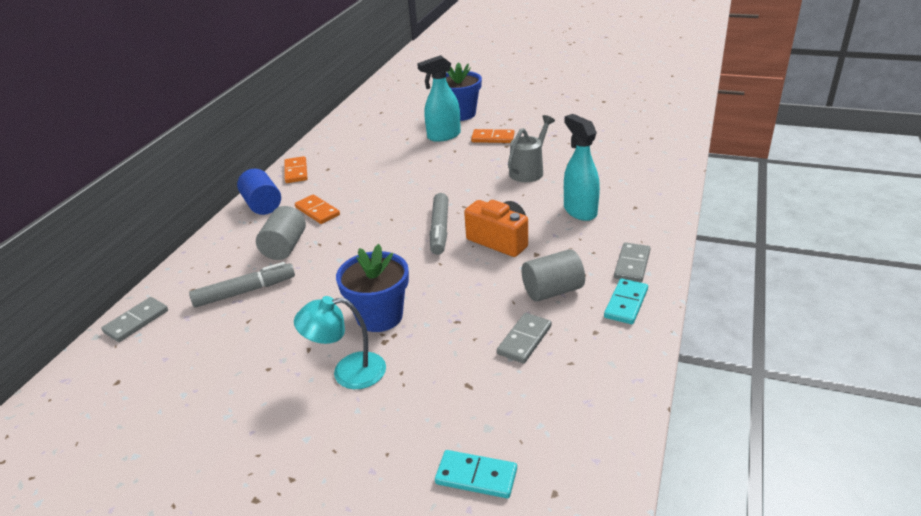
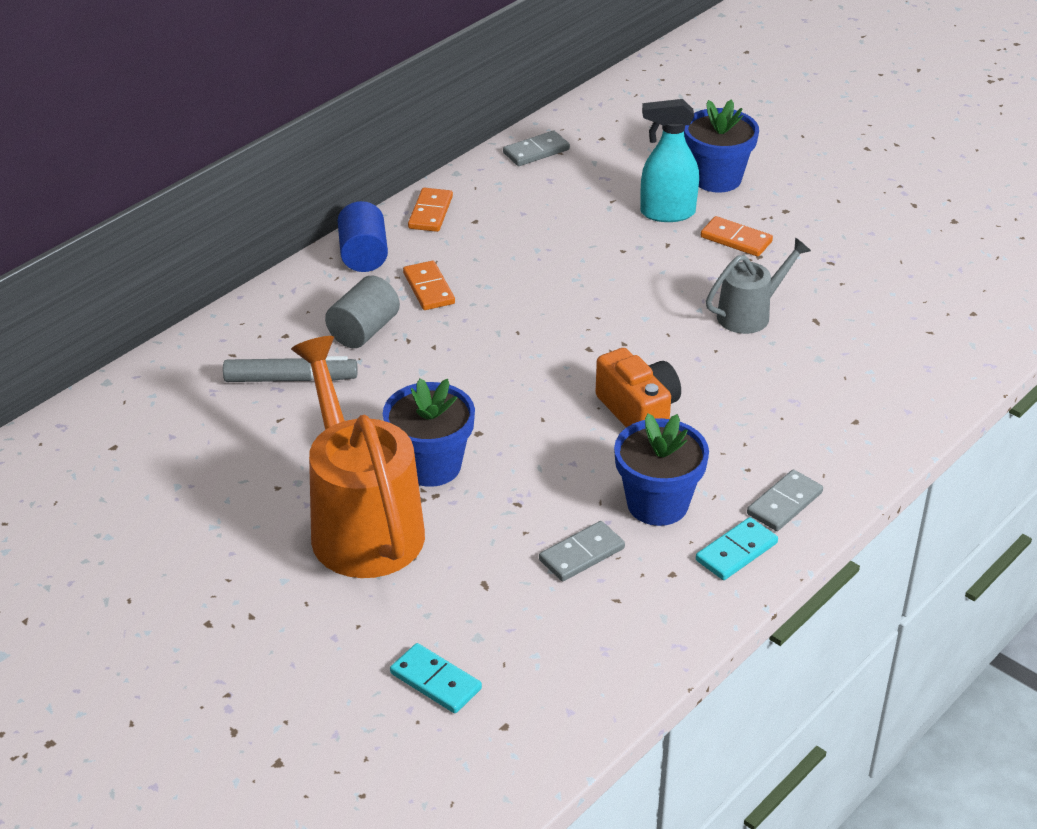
camera: 20 degrees right, 5 degrees up
(136, 321) = (156, 378): grey domino -> grey domino (536, 151)
(348, 372) = (361, 522): turquoise lamp -> orange watering can
(439, 229) = (570, 369): grey marker -> none
(552, 291) = (657, 504): grey cylinder -> blue flower pot
(579, 211) = (774, 402): turquoise spray bottle -> none

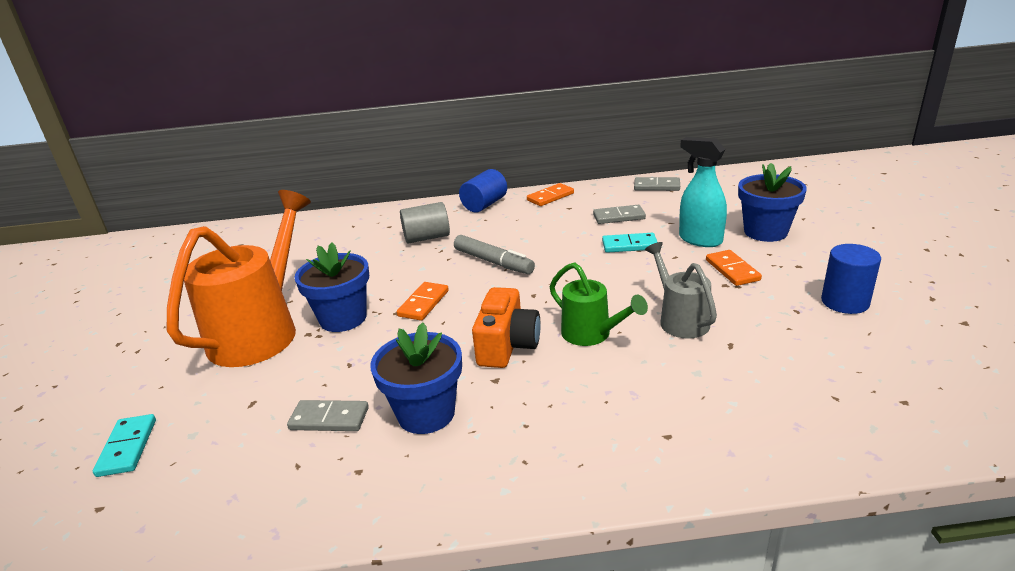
camera: 45 degrees right, 10 degrees down
(291, 379) = (356, 246): grey marker -> grey marker (493, 262)
(429, 288) = (492, 230): orange domino -> orange domino (423, 303)
(697, 364) = (592, 335): none -> green watering can
(736, 551) = (424, 484): turquoise domino -> turquoise domino (629, 245)
(750, 314) = (680, 319): grey watering can -> grey watering can turned 120 degrees counterclockwise
(784, 503) = (515, 468): grey domino -> grey domino (619, 217)
(857, 237) = (845, 302): none -> blue cylinder

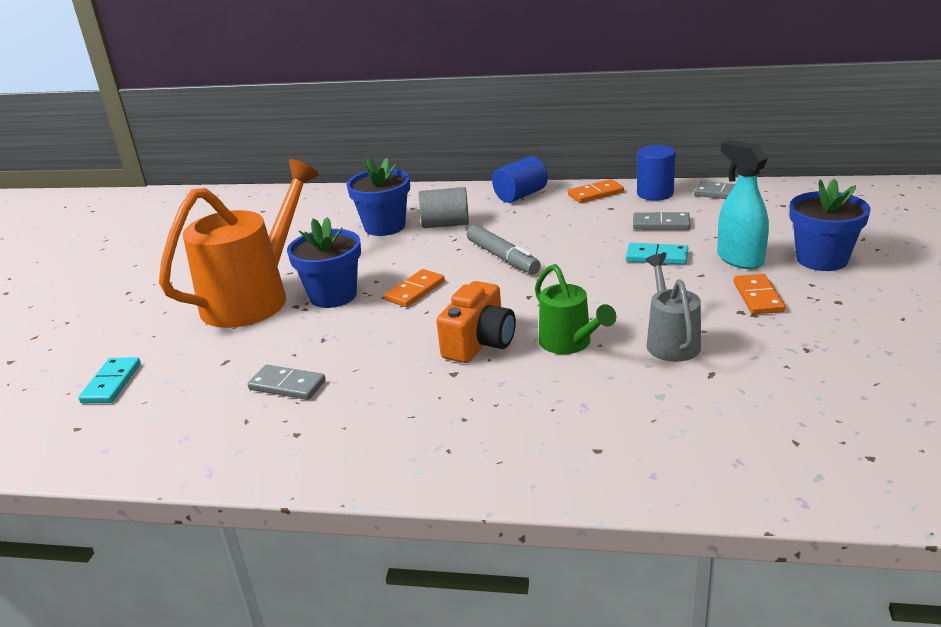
camera: 15 degrees right, 0 degrees up
(426, 413) = (375, 394): blue flower pot -> blue flower pot (384, 226)
(845, 302) = (868, 347): blue cylinder -> blue cylinder (655, 193)

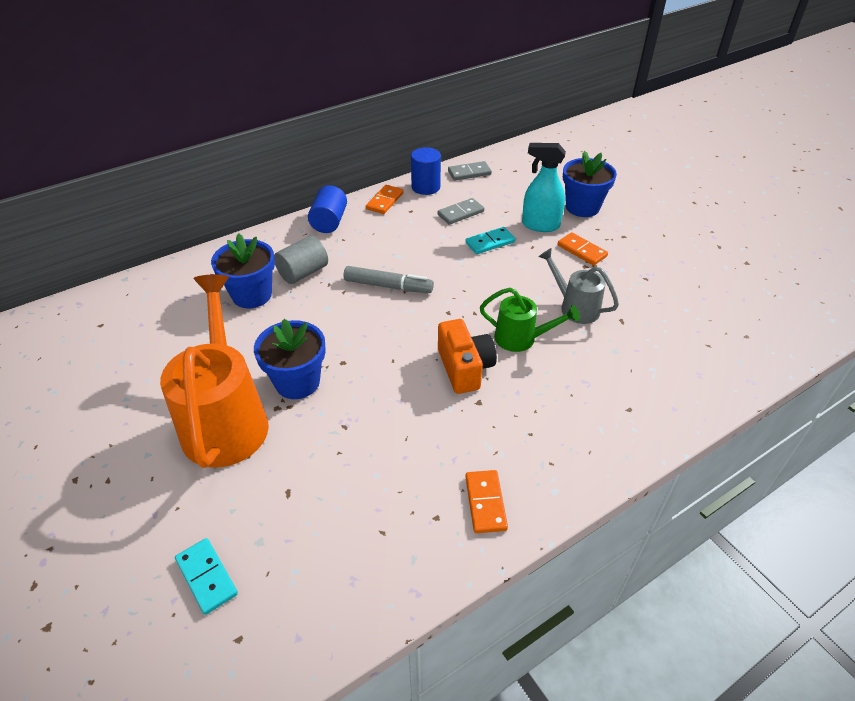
camera: 45 degrees left, 15 degrees up
(287, 385) = (372, 482): grey domino -> none
(415, 291) = (360, 346): orange domino -> orange domino (485, 503)

